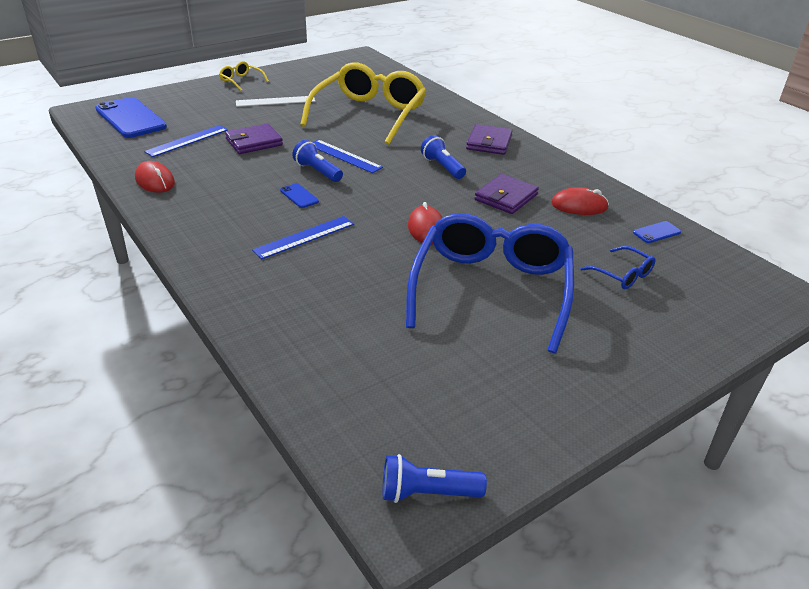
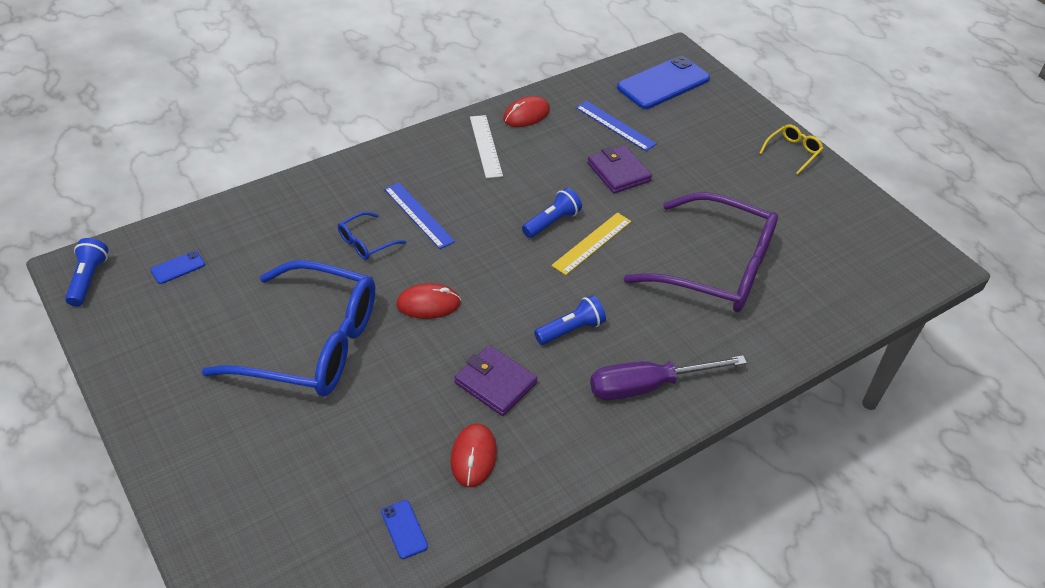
camera: 90 degrees right, 10 degrees up
(275, 101) = (736, 183): white ruler -> white ruler (486, 146)
(299, 196) = (498, 209): blue phone -> blue phone (178, 267)
(344, 156) = (592, 243): blue ruler -> yellow ruler
(369, 114) = (716, 268): yellow glasses -> purple glasses
(489, 143) = (647, 386): purple wallet -> purple screwdriver
(622, 275) = (319, 465): blue glasses -> blue glasses (366, 242)

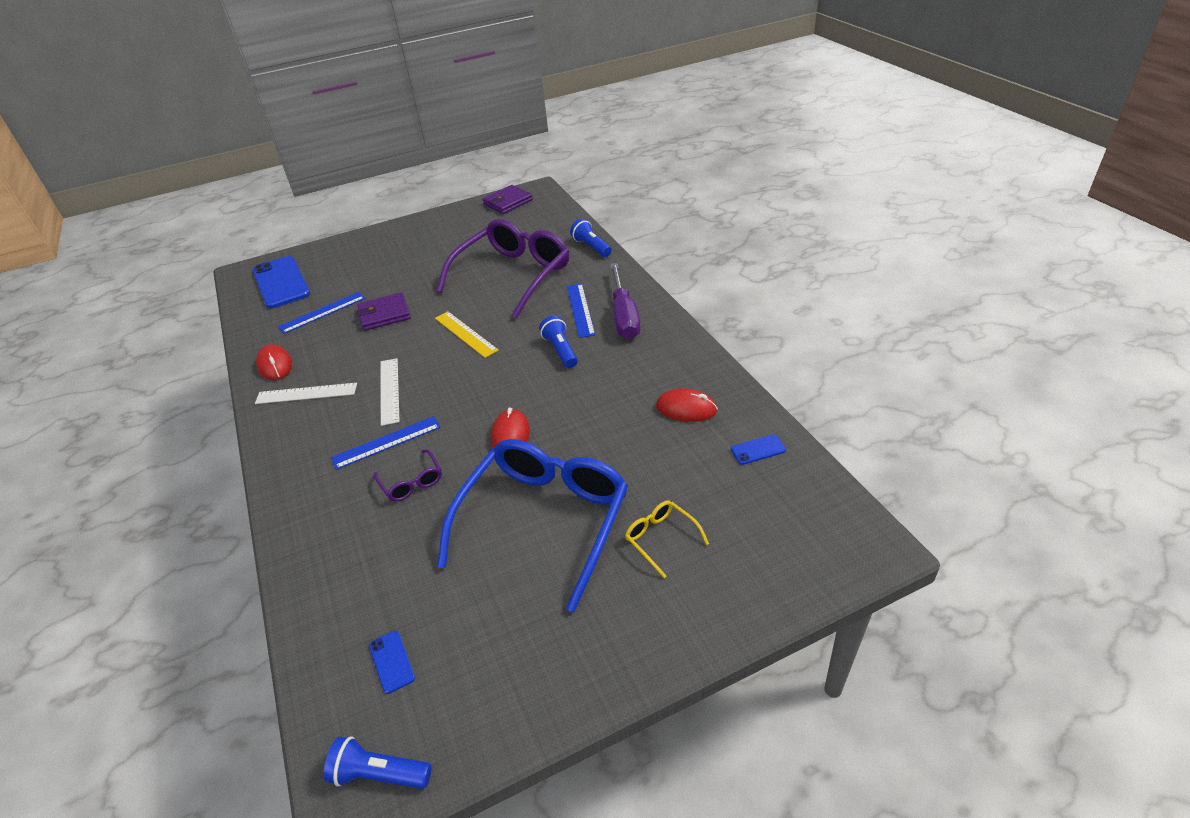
camera: 75 degrees left, 5 degrees down
(366, 242) = (412, 482): blue glasses -> purple glasses
(493, 202) = (389, 390): none -> white ruler
(495, 383) = (611, 394): purple wallet -> purple wallet (508, 202)
(552, 222) = (431, 355): blue flashlight -> blue flashlight (591, 247)
(654, 341) = (580, 310): none -> blue ruler
(793, 152) = (402, 230): yellow glasses -> yellow glasses (661, 539)

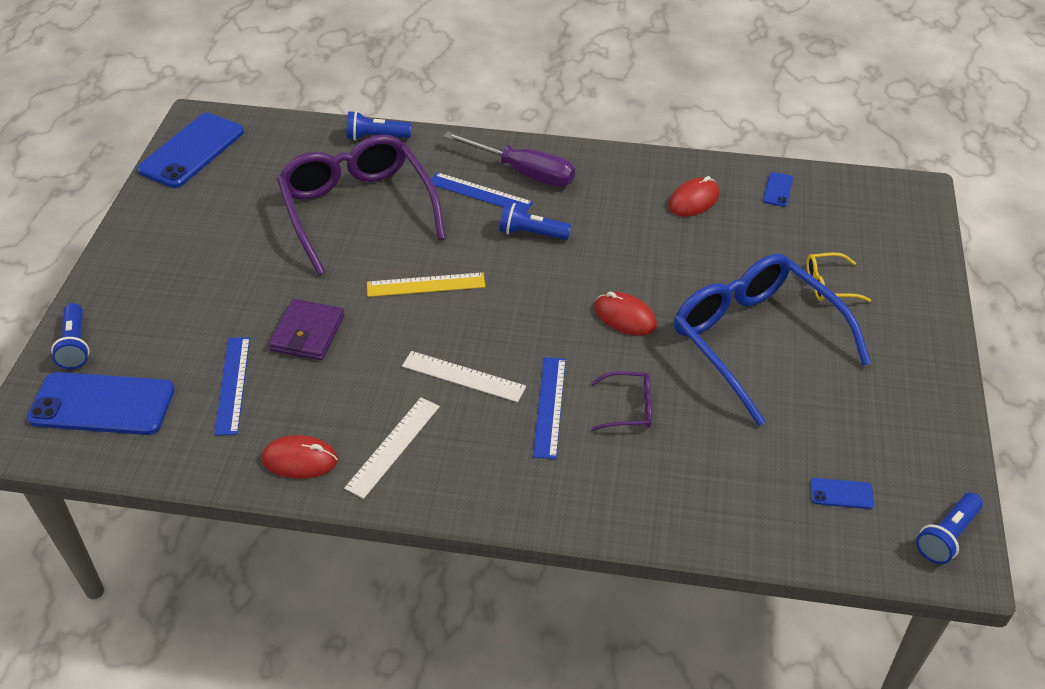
camera: 60 degrees left, 5 degrees up
(320, 253) = (75, 345): none -> blue flashlight
(508, 202) = (192, 151): purple wallet -> blue phone

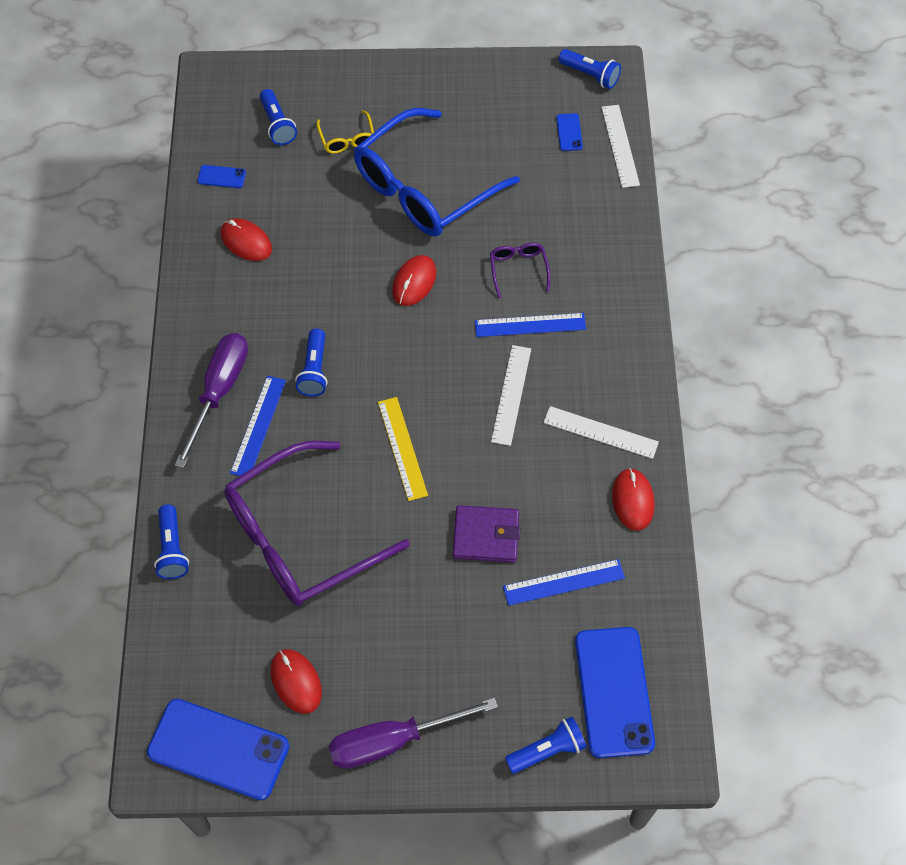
camera: 100 degrees left, 15 degrees up
(143, 247) = (393, 740): none -> purple screwdriver
(225, 196) = (296, 682): none -> red mouse
(818, 547) = (620, 146): none -> white ruler
(848, 233) = (277, 125): none -> blue flashlight

